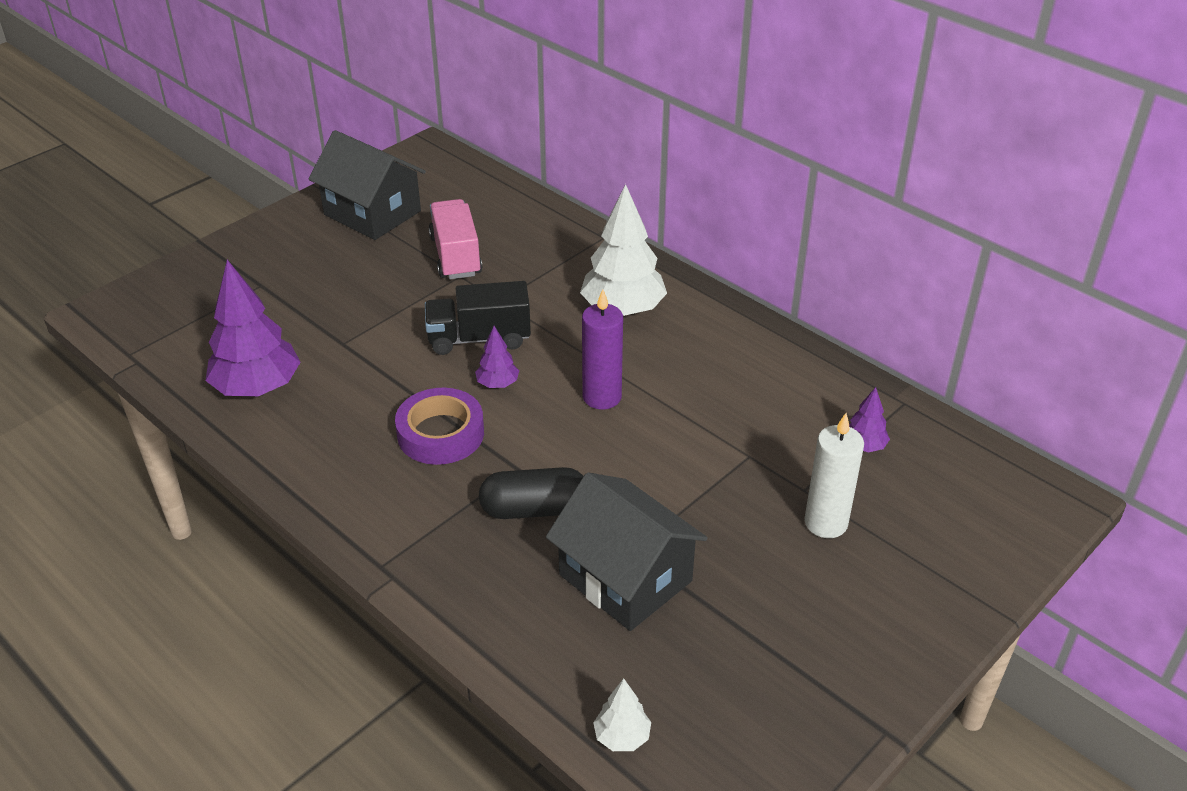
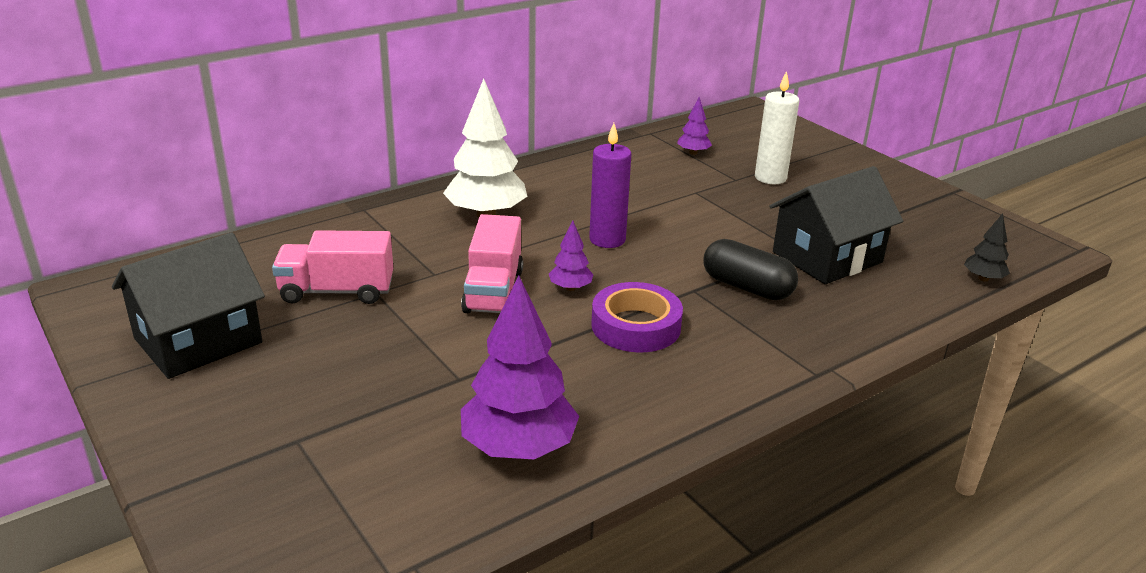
camera: 80 degrees left, 10 degrees down
(479, 338) = (493, 291): black truck -> pink truck
(534, 509) = (747, 287): black capsule -> black capsule turned 60 degrees counterclockwise
(622, 737) = (983, 278): white tree -> black tree

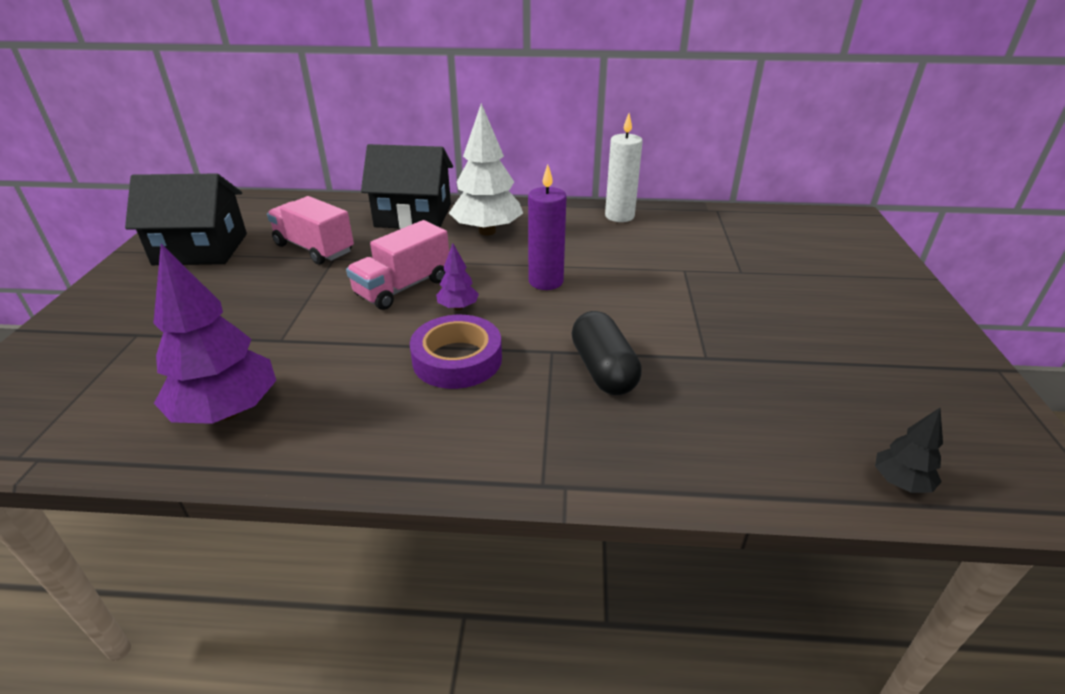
camera: 40 degrees right, 5 degrees up
(693, 153) = (733, 237): purple tree -> none
(770, 178) = (780, 282): white candle -> white candle (619, 216)
(827, 257) = (729, 376): black house -> black house (413, 216)

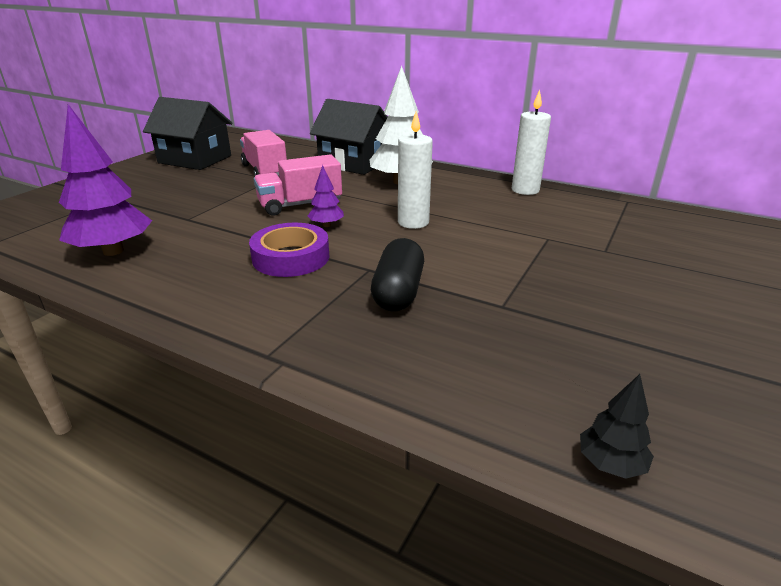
camera: 25 degrees right, 5 degrees down
(546, 281) = (413, 222): purple candle -> white candle

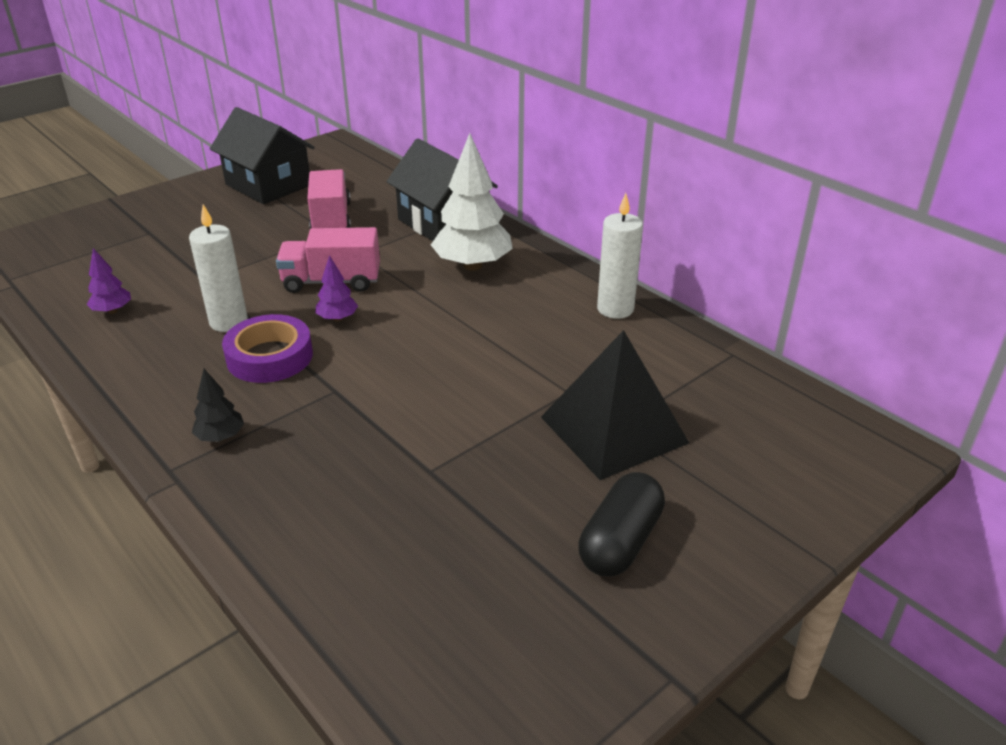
camera: 20 degrees right, 5 degrees up
(113, 251) = (112, 311): purple tree -> purple tree, size x0.48
(398, 292) = (340, 427): black capsule -> black capsule (620, 542)
(413, 222) = (434, 334): white candle -> white candle (228, 322)
(605, 253) = (614, 429): none -> black pyramid
(610, 464) = (369, 661): black tree -> black tree (220, 437)

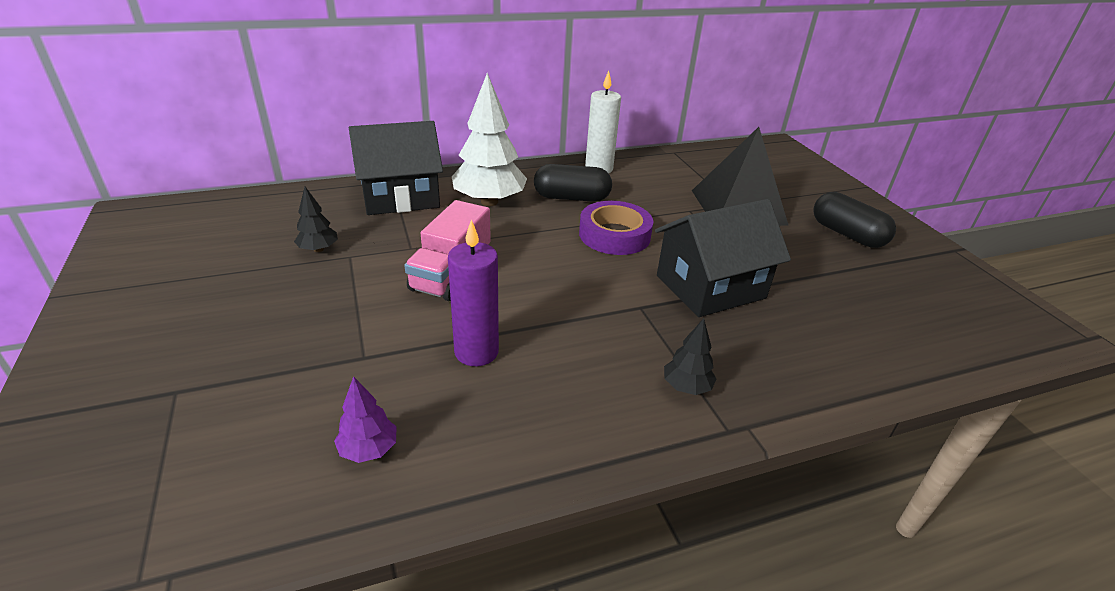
camera: 70 degrees left, 0 degrees up
(228, 322) = (476, 352): white candle -> purple candle
(268, 185) = (174, 274): black house -> black house (710, 287)
(269, 356) = (563, 334): purple tape -> purple tape (614, 235)
(331, 219) = (318, 249): pink truck -> black tree
(337, 318) = (523, 283): purple tree -> none
(524, 307) = (571, 198): none -> black capsule

